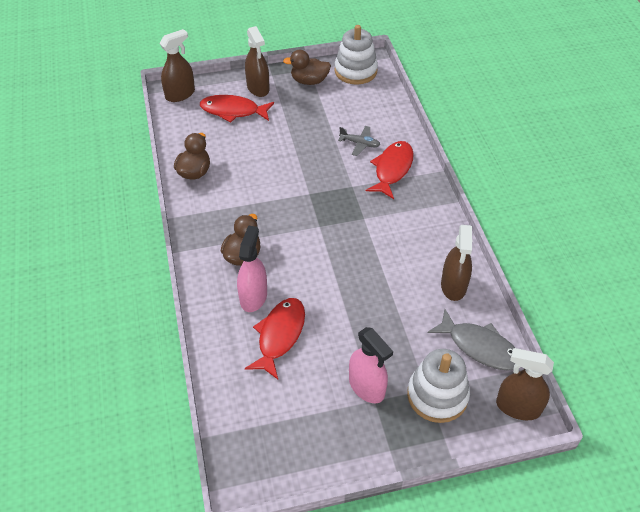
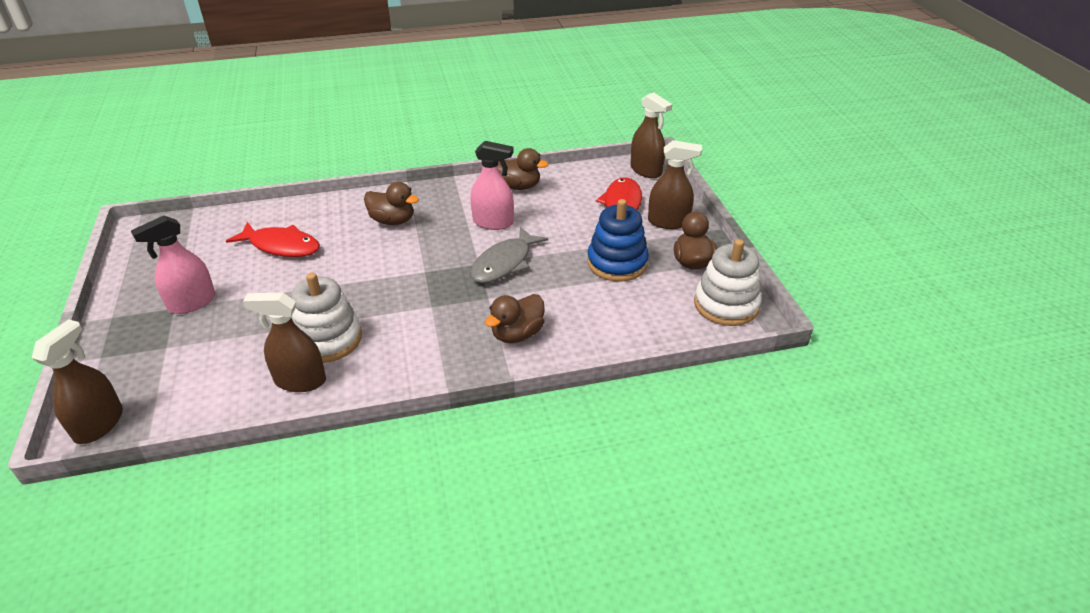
camera: 90 degrees right, 10 degrees down
(253, 297) = (336, 229): pink spray bottle -> pink spray bottle (493, 222)
(258, 88) = (668, 222): brown spray bottle -> brown spray bottle turned 150 degrees counterclockwise
(309, 117) = (617, 263): none -> blue stacking toy
(360, 143) = (568, 305): grey plane -> none
(392, 169) = (517, 334): red fish -> brown duck
(437, 395) = (153, 355): white stacking toy -> white stacking toy (327, 339)
(479, 347) = (199, 397): grey fish -> grey fish (504, 263)

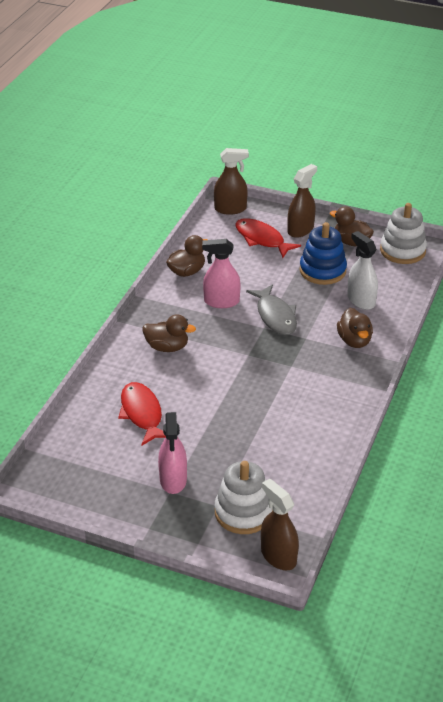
camera: 55 degrees left, 0 degrees up
(281, 246) = (142, 414): red fish -> red fish turned 75 degrees counterclockwise
(300, 381) = (316, 449): brown spray bottle -> none
(327, 339) = (283, 424): white stacking toy -> white stacking toy (243, 512)
(392, 221) = (167, 347): brown duck -> brown duck turned 45 degrees clockwise
(493, 222) = (221, 302): pink spray bottle -> pink spray bottle turned 135 degrees counterclockwise
(595, 310) = (361, 300): none -> white spray bottle

